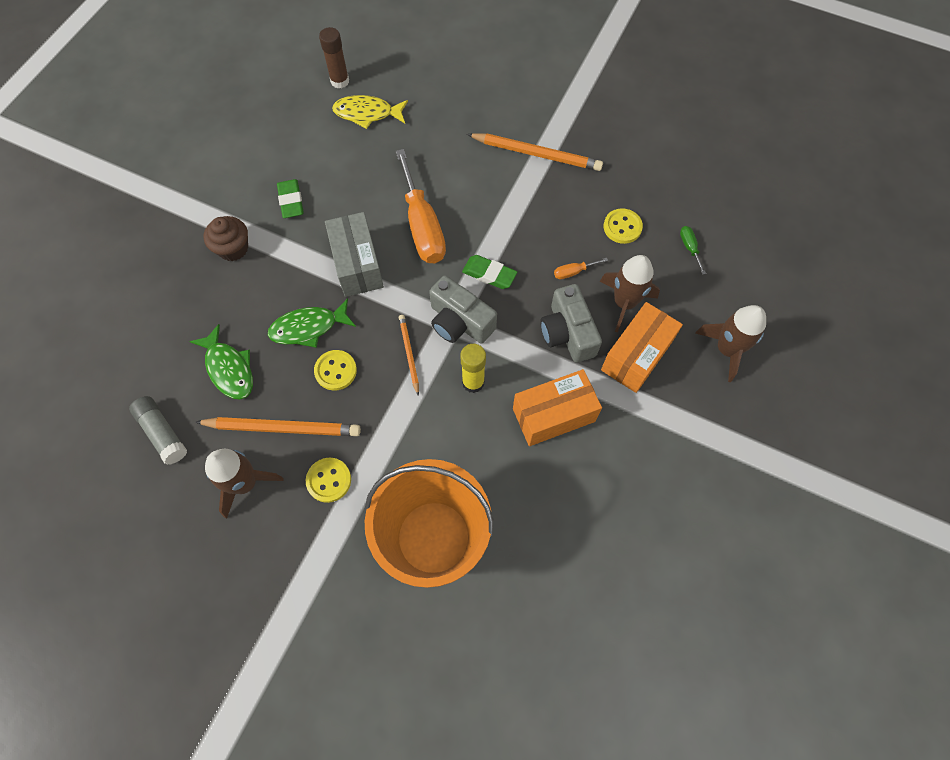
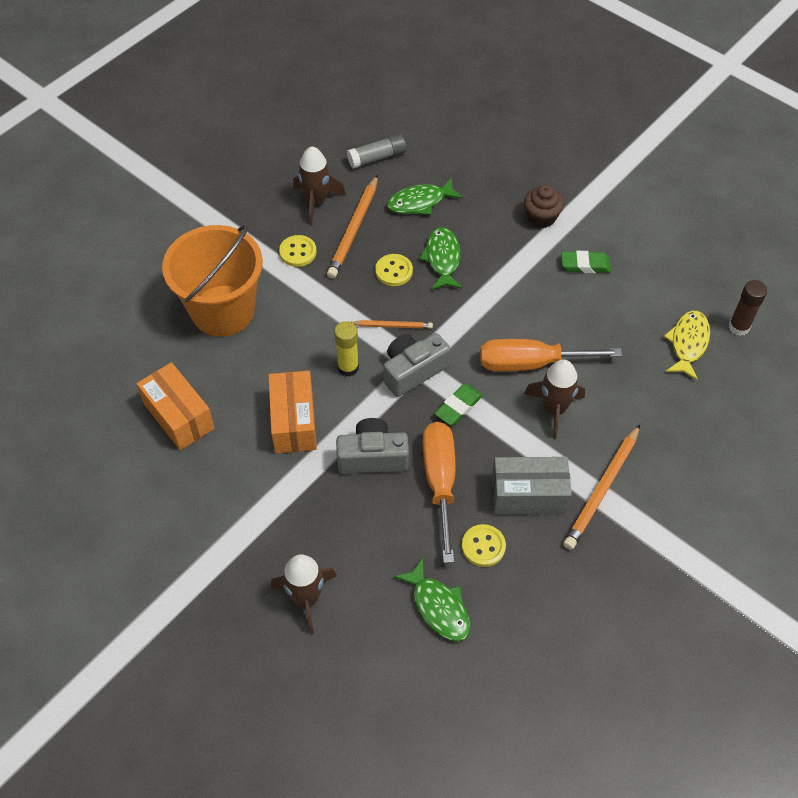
camera: 105 degrees right, 10 degrees down
(357, 264) = (499, 304): grey box -> grey box (528, 495)
(573, 272) = (440, 482): orange screwdriver -> orange screwdriver, size x2.48
(624, 302) = (390, 518): brown rocket -> brown rocket (554, 409)
(636, 355) = (328, 510): orange box -> orange box (179, 416)
(689, 248) = (438, 607): green screwdriver -> green fish

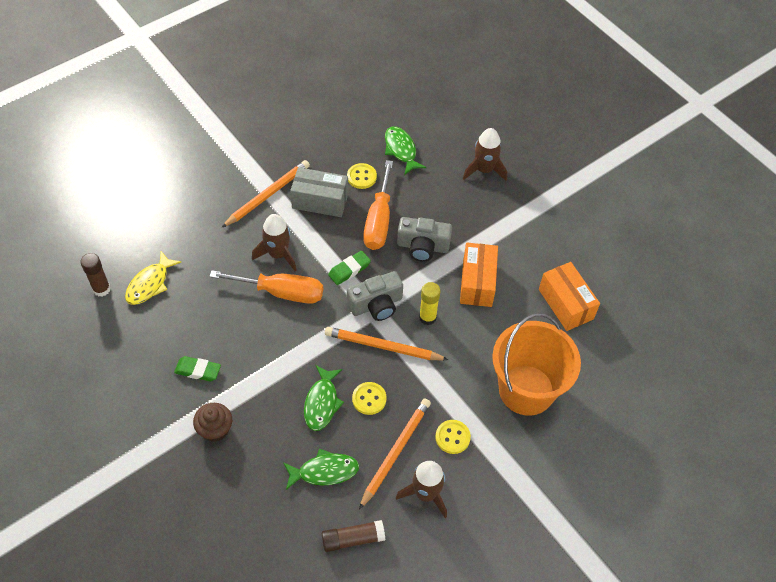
camera: 170 degrees left, 0 degrees up
(377, 158) = (353, 539): grey glue stick -> brown glue stick
(392, 326) = (383, 346): orange pencil -> orange pencil, size x1.76

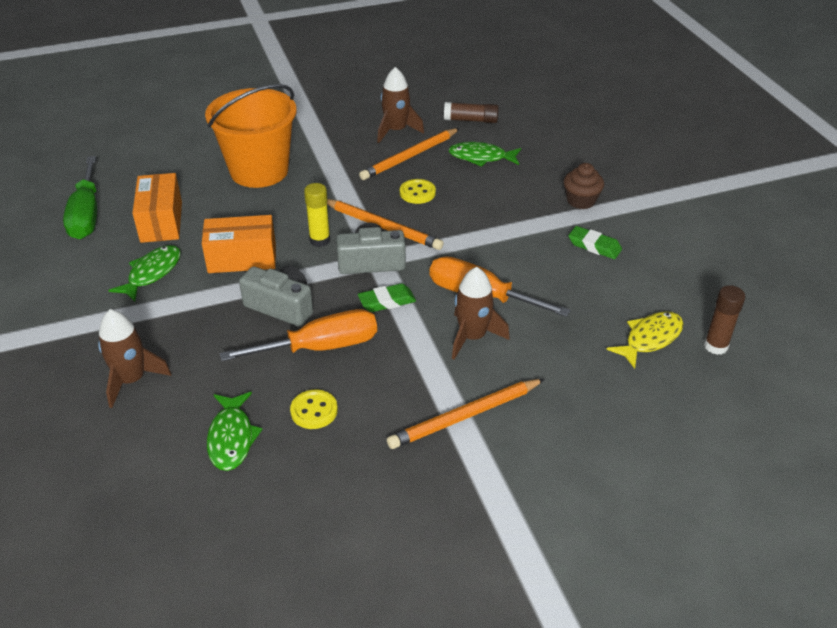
camera: 160 degrees left, 15 degrees down
(320, 201) = (390, 390): grey box -> none
(322, 403) = (466, 199): green fish -> green fish (152, 273)
(378, 221) = (321, 347): orange screwdriver -> orange screwdriver turned 45 degrees clockwise
(452, 437) = (351, 156): yellow button -> none
(477, 283) = (242, 258): orange box -> orange box turned 60 degrees clockwise
(630, 295) = (86, 215): none -> green screwdriver

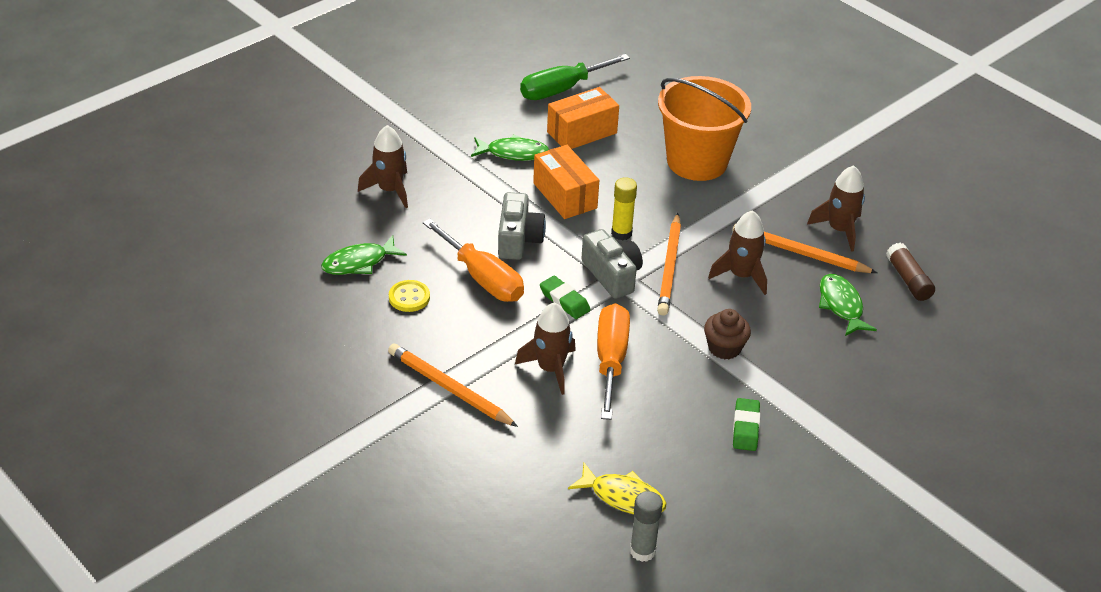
camera: 65 degrees right, 0 degrees up
(417, 193) = (741, 275): yellow button -> brown rocket
(581, 201) = (820, 402): brown cupcake -> brown cupcake (724, 348)
(715, 346) = (642, 551): brown glue stick -> grey glue stick

